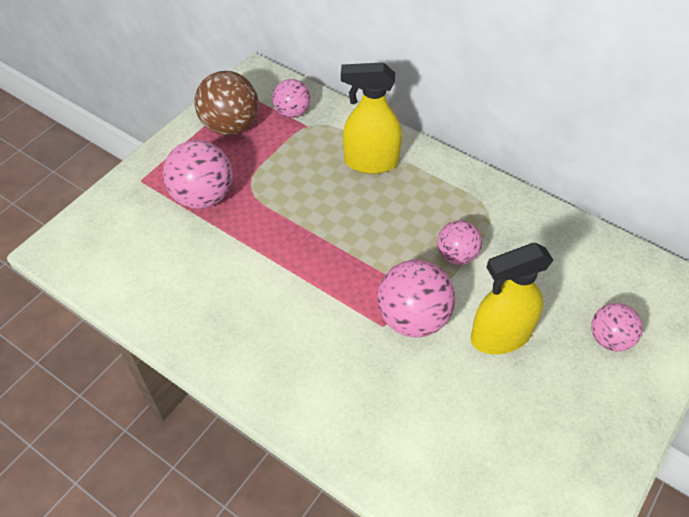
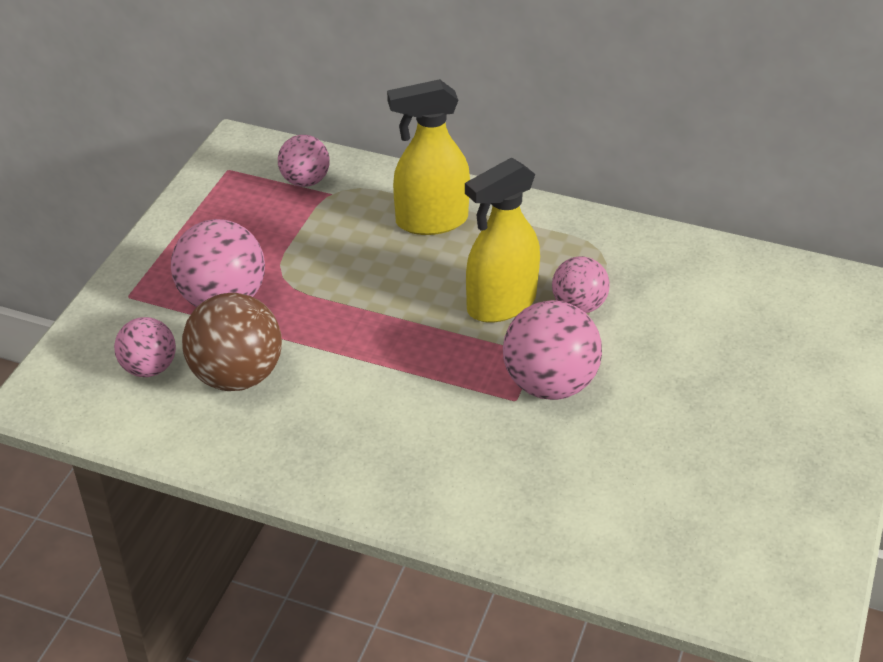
camera: 15 degrees left, 10 degrees down
(230, 126) = (227, 211): brown ball -> brown ball (237, 376)
(500, 336) = (662, 382): yellow spray bottle -> yellow spray bottle (501, 304)
(609, 339) = (791, 359): pink ball -> pink ball (149, 368)

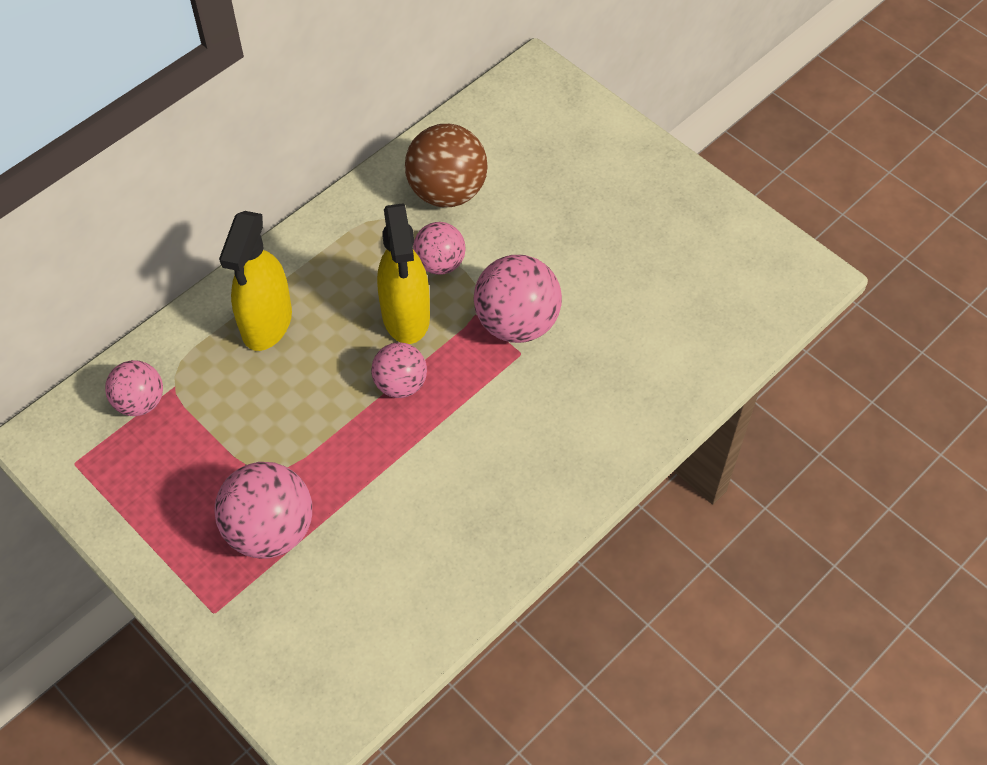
camera: 65 degrees left, 15 degrees up
(149, 368) = (328, 622): pink ball -> pink ball (400, 384)
(237, 376) = (379, 551): brown ball -> brown ball (447, 192)

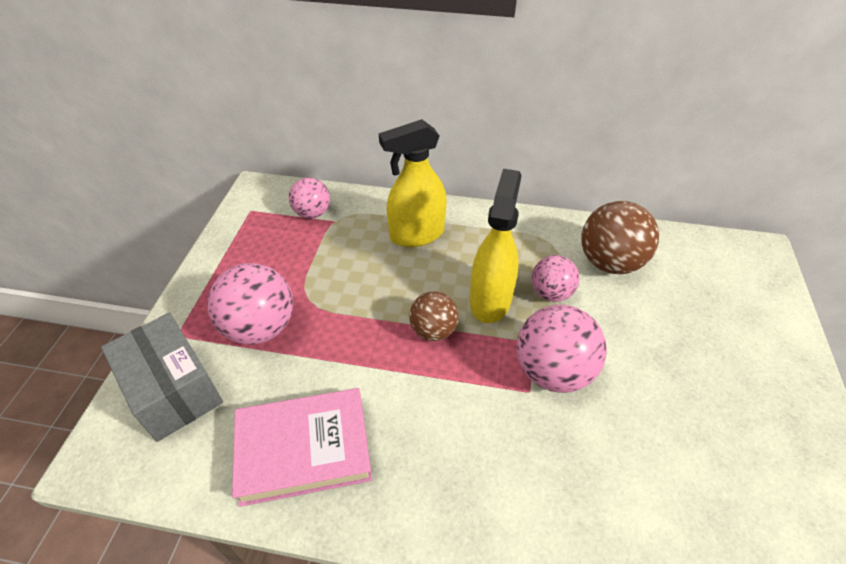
camera: 55 degrees right, 10 degrees down
(285, 639) = (173, 390): none -> grey box
(400, 384) = (433, 330): pink ball -> brown ball
(406, 316) = (490, 300): yellow spray bottle -> yellow spray bottle turned 150 degrees clockwise
(439, 555) = (304, 449): none -> pink book

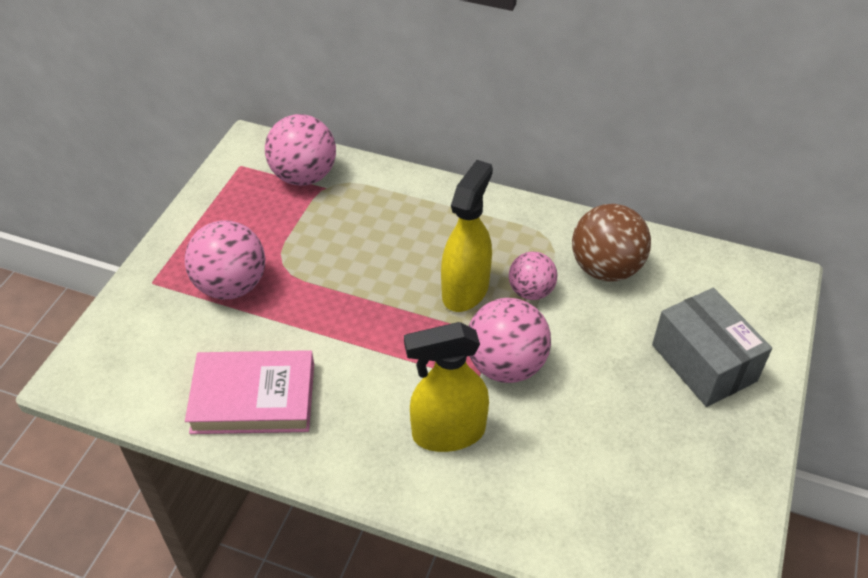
camera: 10 degrees right, 0 degrees up
(173, 390) = (143, 331): grey box -> grey box (703, 363)
(312, 213) = (304, 176): pink ball -> pink ball, size x1.61
(416, 234) = (408, 213): yellow spray bottle -> yellow spray bottle (448, 433)
(433, 330) = (399, 311): brown ball -> none

